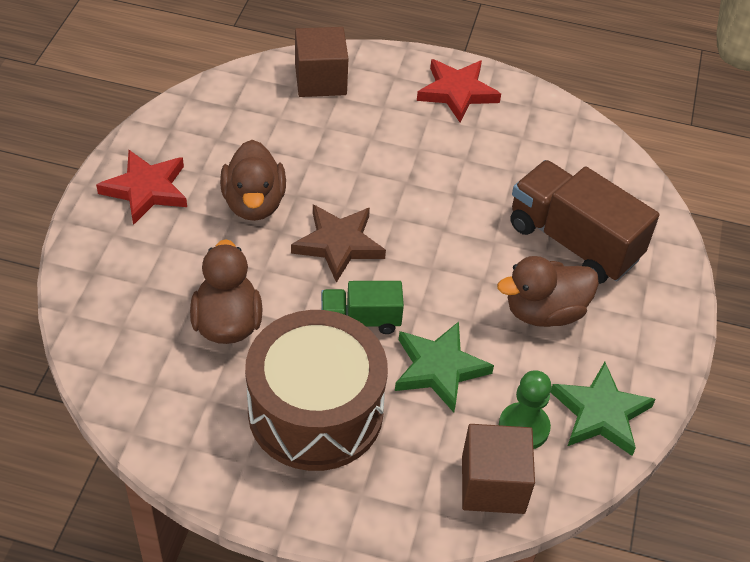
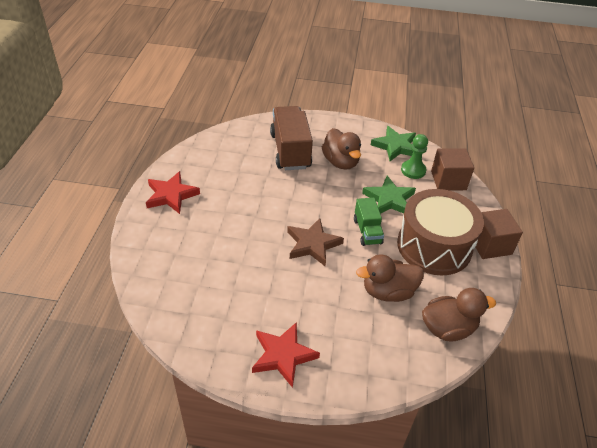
camera: 95 degrees left, 5 degrees down
(254, 203) = (286, 290): brown duck -> brown duck (448, 328)
(320, 80) = (159, 264): brown cube -> brown cube (490, 245)
(573, 242) = (290, 151): brown truck -> brown truck turned 135 degrees clockwise

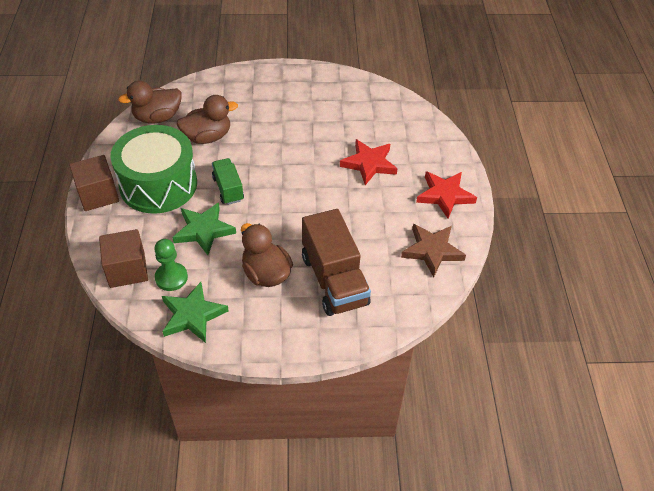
camera: 170 degrees right, 5 degrees up
(283, 355) = (289, 84): red star -> red star (369, 164)
(313, 244) = (282, 167): brown star -> brown star (432, 251)
(434, 246) = (158, 184): brown drum -> green drum

